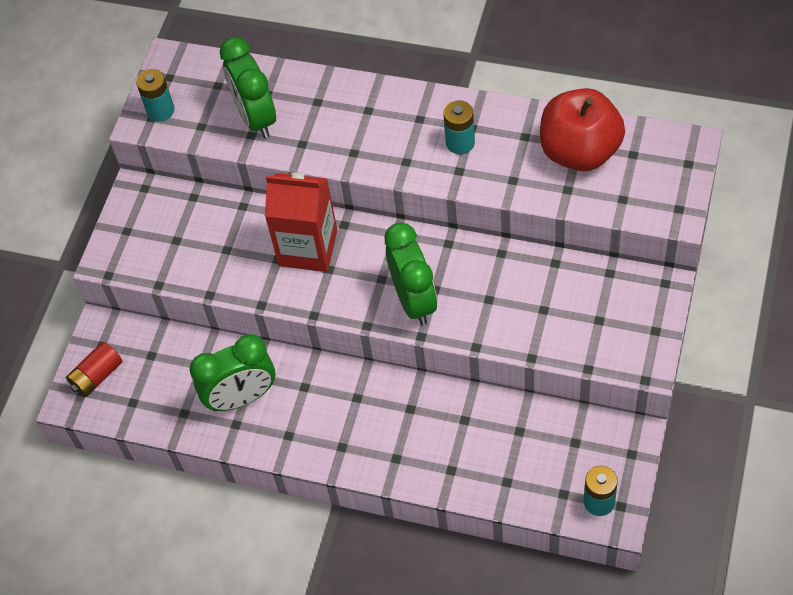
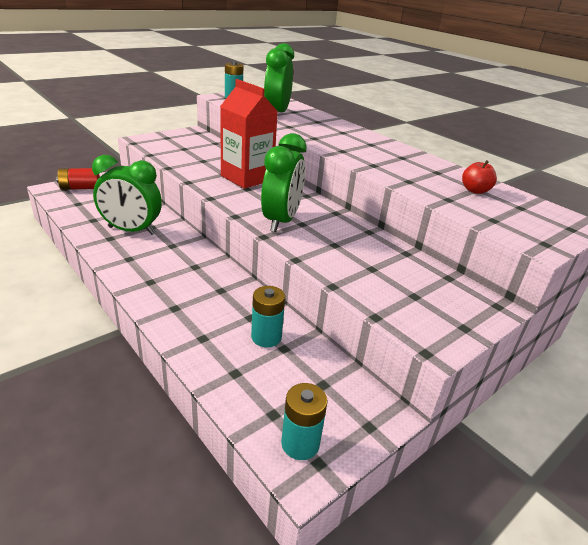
camera: 25 degrees right, 25 degrees down
(460, 143) = (387, 158): turquoise battery -> turquoise battery (266, 337)
(579, 151) = (475, 190): red apple -> red apple, size x0.44

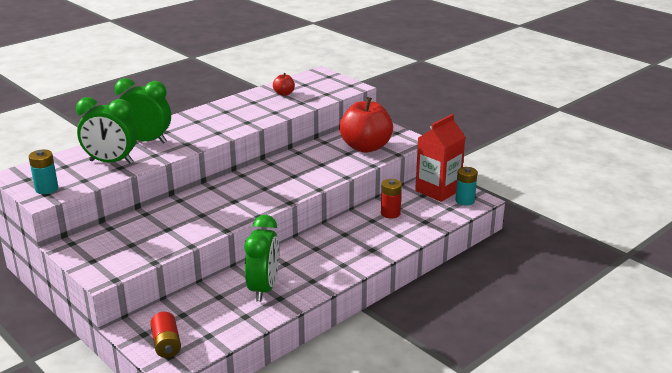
camera: 90 degrees left, 5 degrees down
(247, 178) = (210, 202): red carton -> red carton (438, 190)
(266, 337) = (390, 213): turquoise battery -> red battery
(281, 221) = (293, 183): green clock -> green clock (146, 141)
(395, 286) = (365, 147): none -> red apple

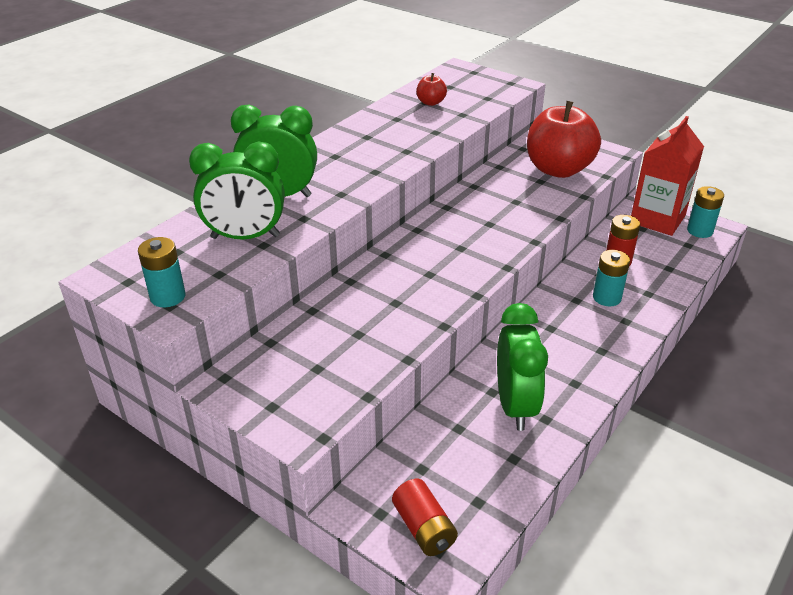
camera: 10 degrees left, 10 degrees up
(367, 234) = (607, 297): none -> turquoise battery

